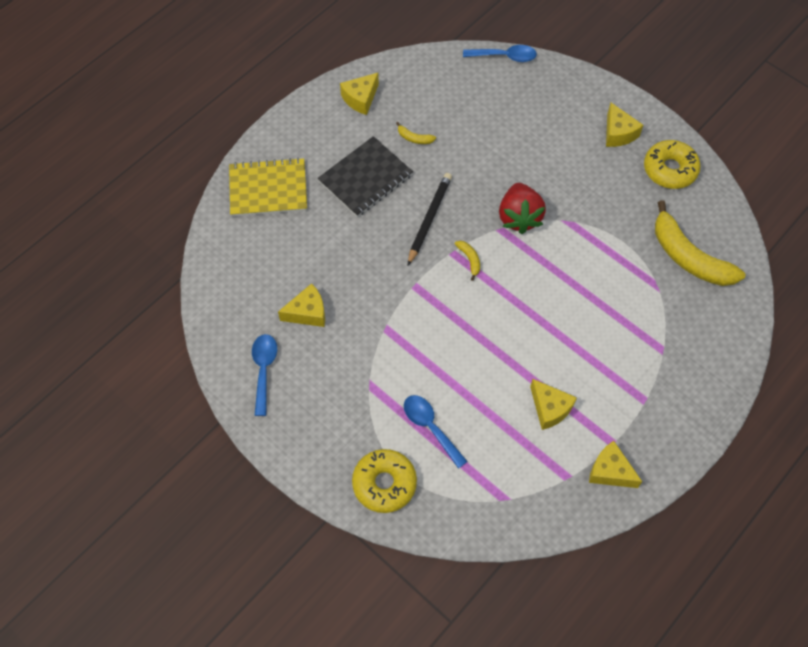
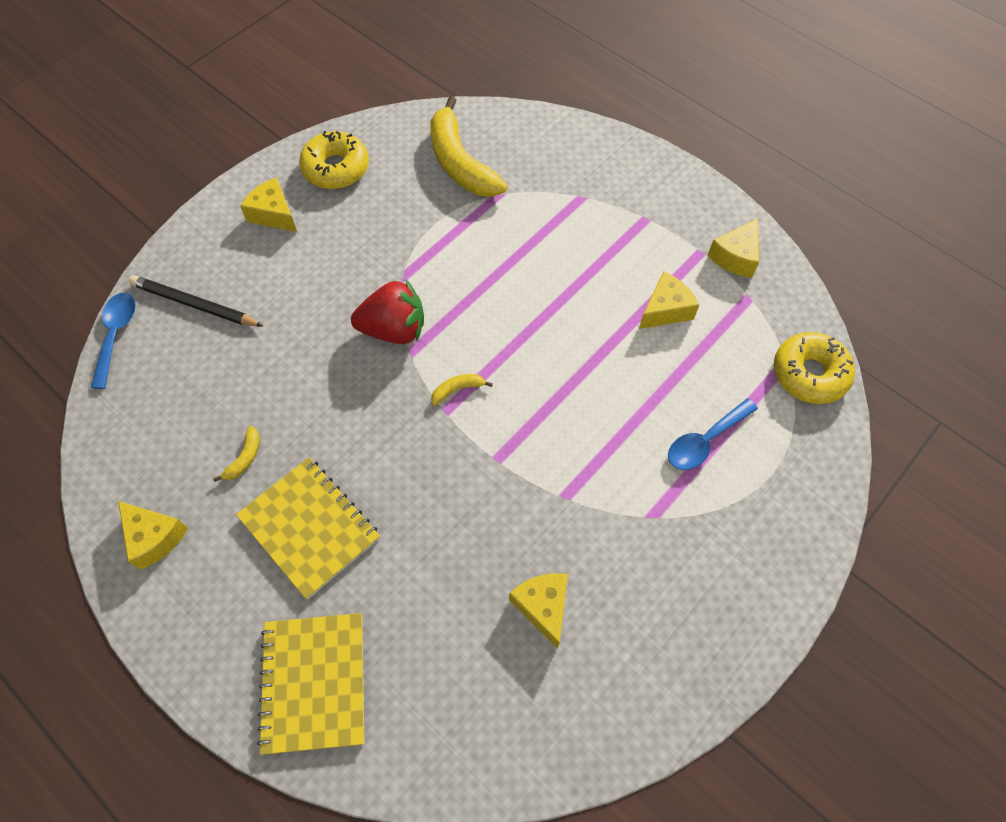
camera: 90 degrees left, 0 degrees up
(264, 370) = (641, 669): blue spoon -> none
(365, 178) = (309, 528): black notebook -> yellow notebook
(384, 483) = (789, 496): yellow donut -> yellow donut (809, 374)
(429, 219) = (389, 439): black pencil -> black pencil (194, 304)
(618, 133) = (273, 214): yellow cheese -> yellow cheese turned 120 degrees counterclockwise
(688, 257) = (460, 162): yellow banana -> yellow banana turned 105 degrees clockwise

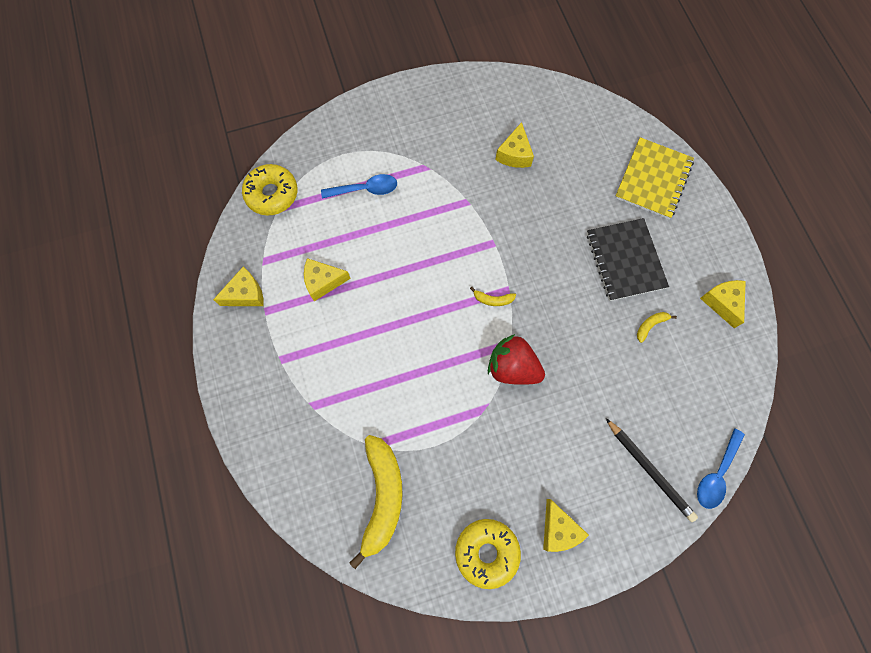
camera: 150 degrees left, 10 degrees up
(309, 528) = (625, 260): yellow notebook -> black notebook

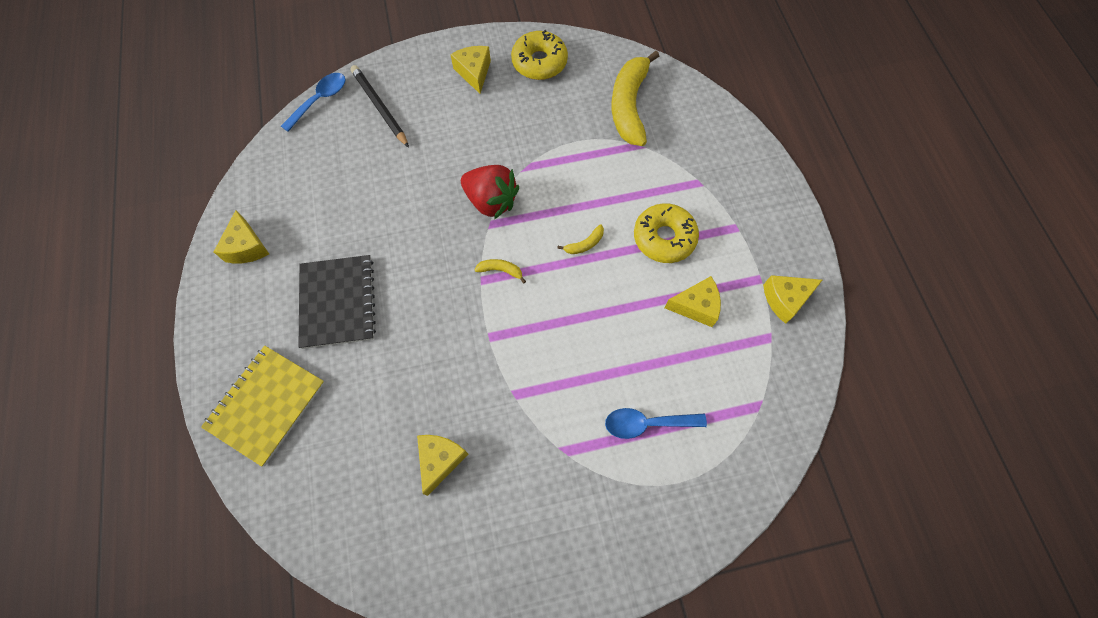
camera: 175 degrees left, 5 degrees down
(272, 194) = (771, 427): yellow donut -> yellow donut (664, 238)
(650, 325) = (334, 230): yellow banana -> yellow banana (584, 244)

